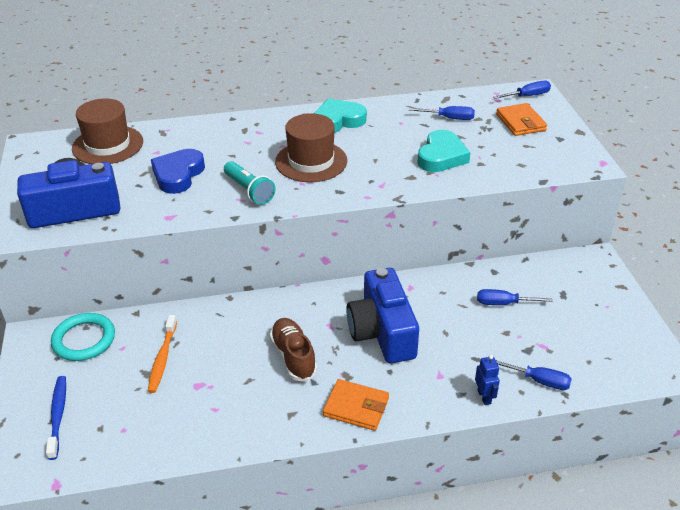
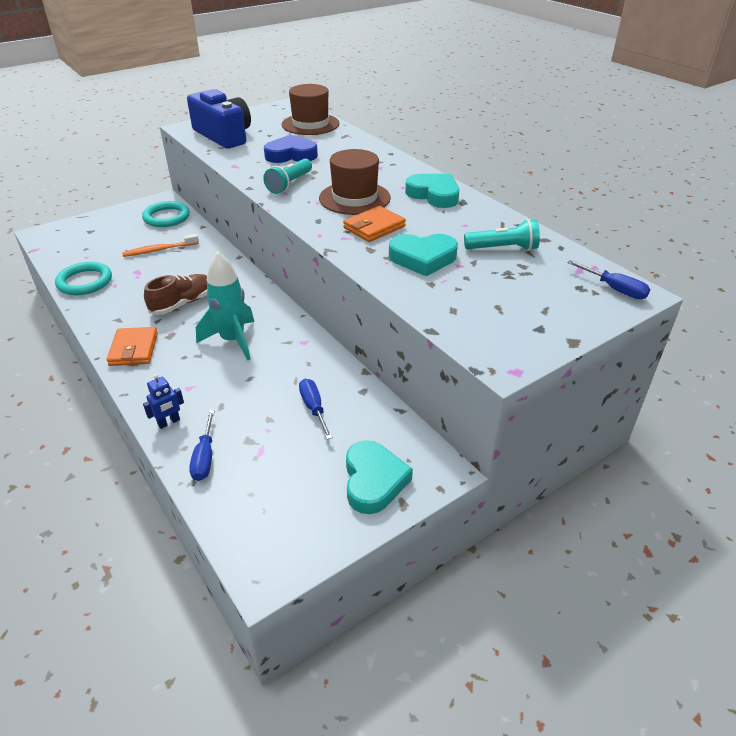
camera: 65 degrees right, 0 degrees up
(58, 415) = (93, 231): blue toothbrush -> none
(187, 436) = (85, 282): none -> turquoise ring
(382, 332) = (233, 340): blue camera -> turquoise rocket
(449, 118) = (503, 248): blue screwdriver -> turquoise flashlight
(520, 122) = (545, 294): orange wallet -> orange wallet (374, 227)
(595, 293) = (373, 481): none -> turquoise heart

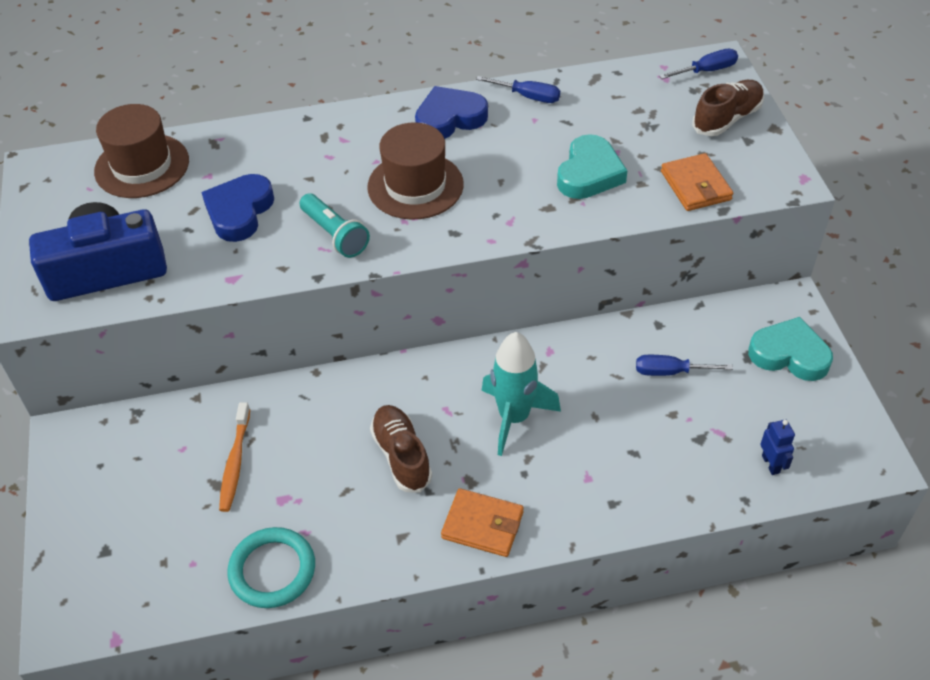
camera: 65 degrees left, 10 degrees up
(166, 217) = (132, 438): turquoise ring -> none
(169, 422) = (643, 506): blue robot -> blue robot (771, 464)
(205, 457) = (712, 482): blue screwdriver -> blue screwdriver (527, 96)
(374, 227) = (500, 190): orange wallet -> orange wallet (695, 186)
(434, 195) = (449, 118): turquoise heart -> blue heart
(503, 248) = (599, 110): turquoise flashlight -> none
(558, 311) = (727, 119): none -> brown shoe

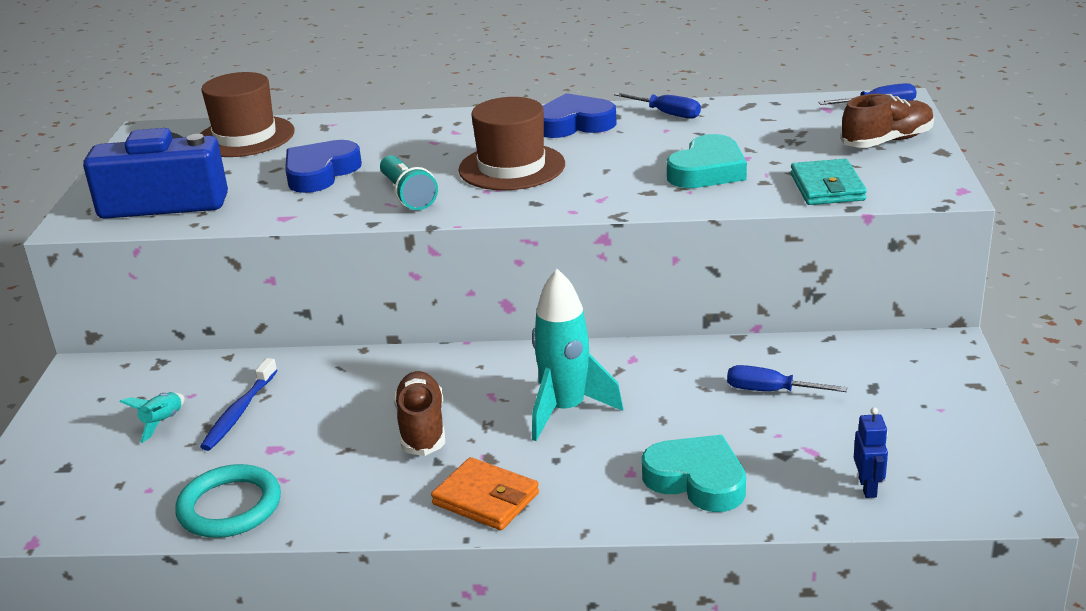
camera: 15 degrees right, 20 degrees down
(171, 485) = (162, 422): none -> turquoise rocket
(235, 462) = (239, 412): orange toothbrush -> blue toothbrush
(695, 186) = (827, 187): orange wallet -> turquoise wallet
(789, 354) = (927, 391): turquoise heart -> turquoise heart (697, 480)

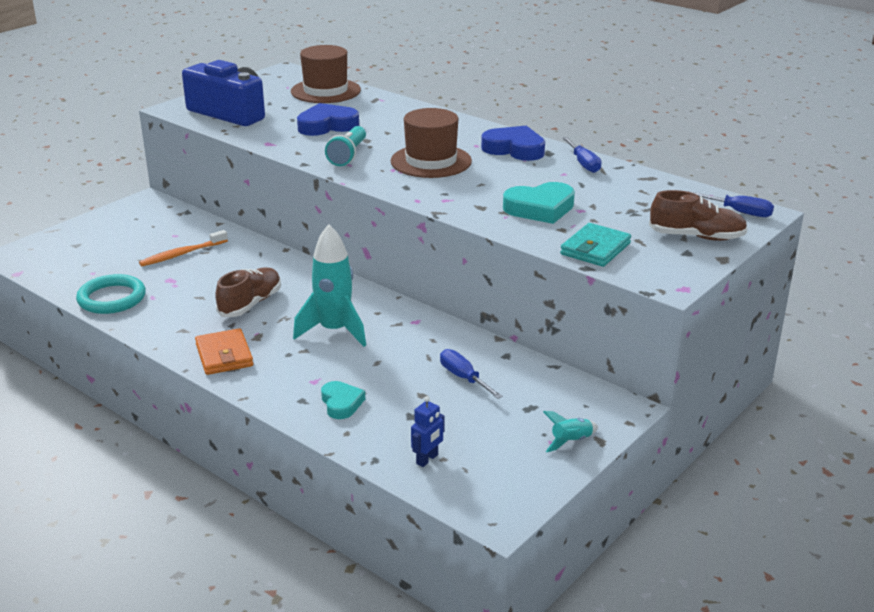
camera: 35 degrees right, 0 degrees up
(162, 422) = (143, 243): turquoise rocket -> turquoise rocket (571, 441)
(239, 412) = (182, 254): blue toothbrush -> orange toothbrush
(697, 480) = (341, 403): turquoise heart -> turquoise heart, size x0.63

